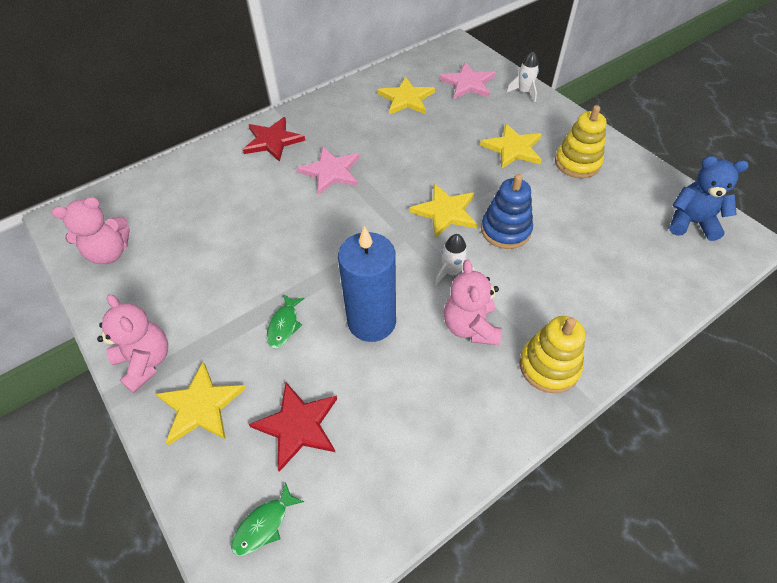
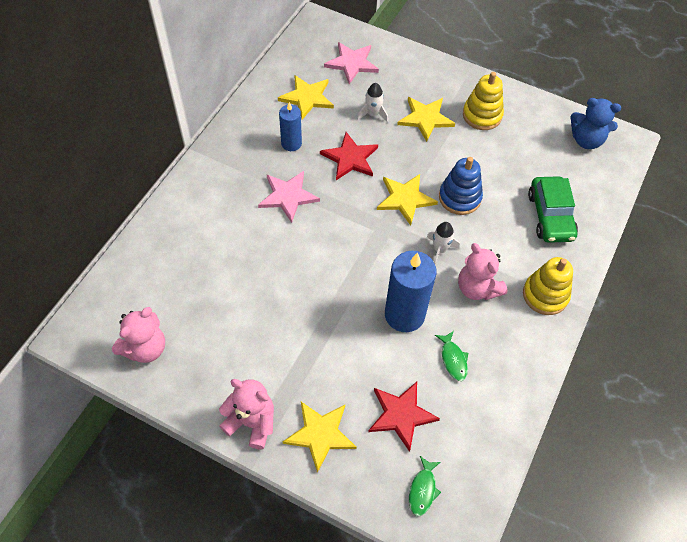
camera: 30 degrees left, 5 degrees up
(273, 141) = (214, 184): red star -> red star (350, 158)
(284, 325) = (340, 346): green fish -> green fish (453, 359)
(365, 130) = (291, 143): none -> blue candle
(524, 92) = (404, 57): white rocket -> white rocket (373, 114)
(603, 284) = (550, 216): none -> green car
(691, 222) = (586, 140): blue teddy bear -> blue teddy bear turned 150 degrees counterclockwise

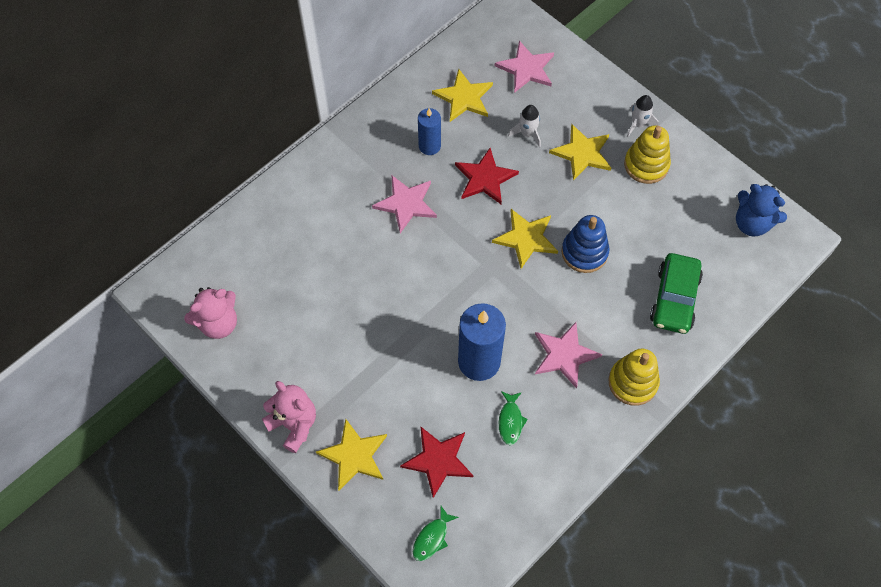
camera: 20 degrees right, 5 degrees up
(440, 250) = (541, 303): white rocket -> white rocket (638, 124)
(477, 288) = (564, 355): pink teddy bear -> pink star

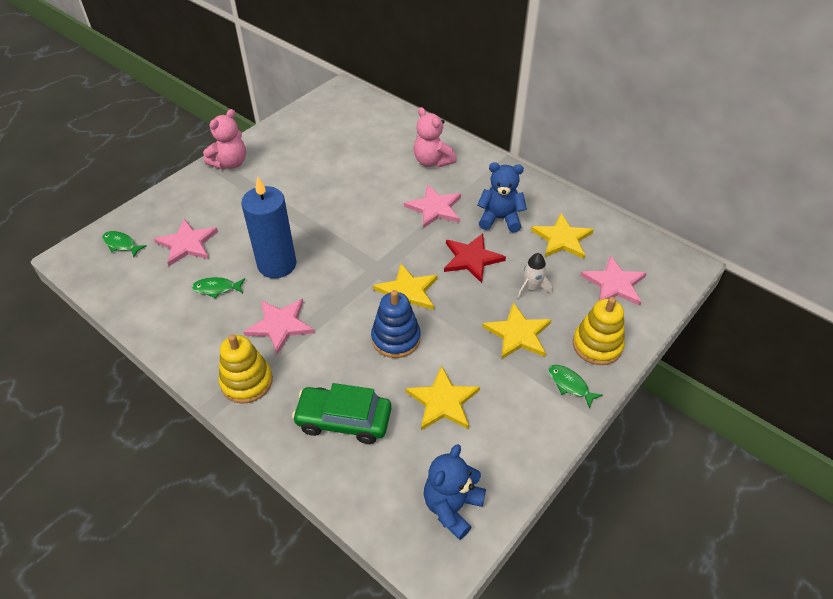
camera: 85 degrees right, 15 degrees down
(218, 323) = (316, 119): pink teddy bear -> pink teddy bear (432, 161)
(354, 455) = (200, 196): yellow star -> yellow star (443, 401)
(429, 146) = (500, 219): blue candle -> blue teddy bear
(438, 460) = (187, 244): red star -> pink star
(638, 124) = (570, 385): white rocket -> green fish
(646, 165) = (515, 393): yellow stacking toy -> yellow stacking toy (597, 345)

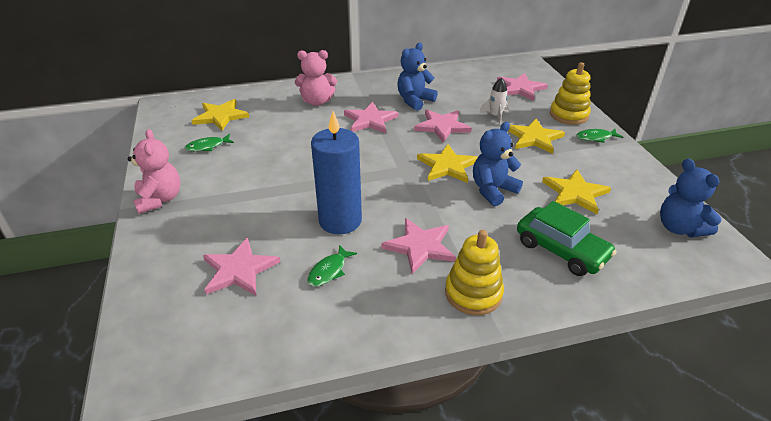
camera: 55 degrees left, 10 degrees down
(121, 244) = (172, 324): green fish -> green fish (207, 146)
(343, 420) = (561, 250): green car -> green car turned 90 degrees counterclockwise
(396, 338) = (492, 190): blue stacking toy -> blue teddy bear
(471, 259) = (442, 126): red star -> pink star
(562, 239) = (461, 88): yellow star -> yellow star (220, 116)

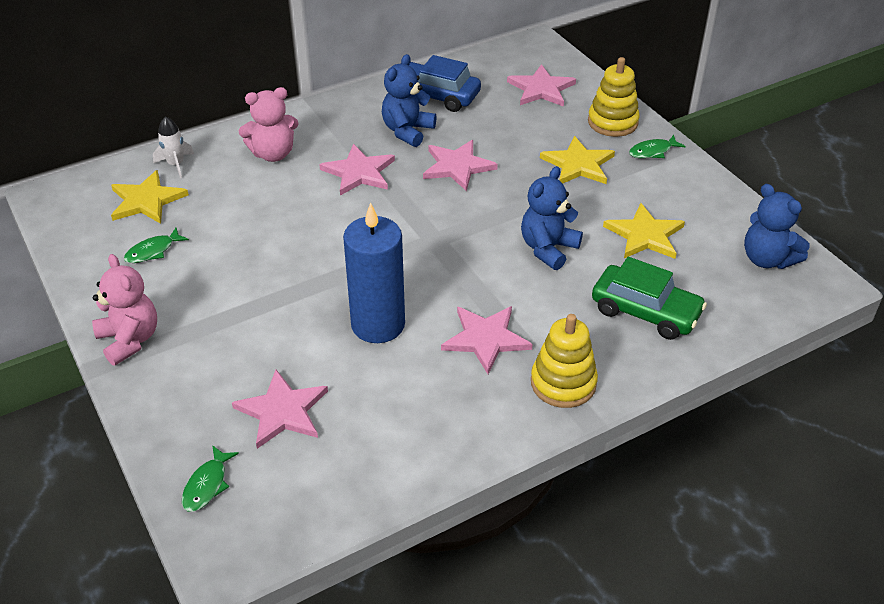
camera: 15 degrees left, 5 degrees up
(329, 271) = (391, 390): green fish -> green fish (207, 485)
(443, 83) = (436, 96): none -> blue car
(447, 166) = (483, 224): yellow star -> none
(495, 116) = (521, 139): white rocket -> white rocket (176, 164)

